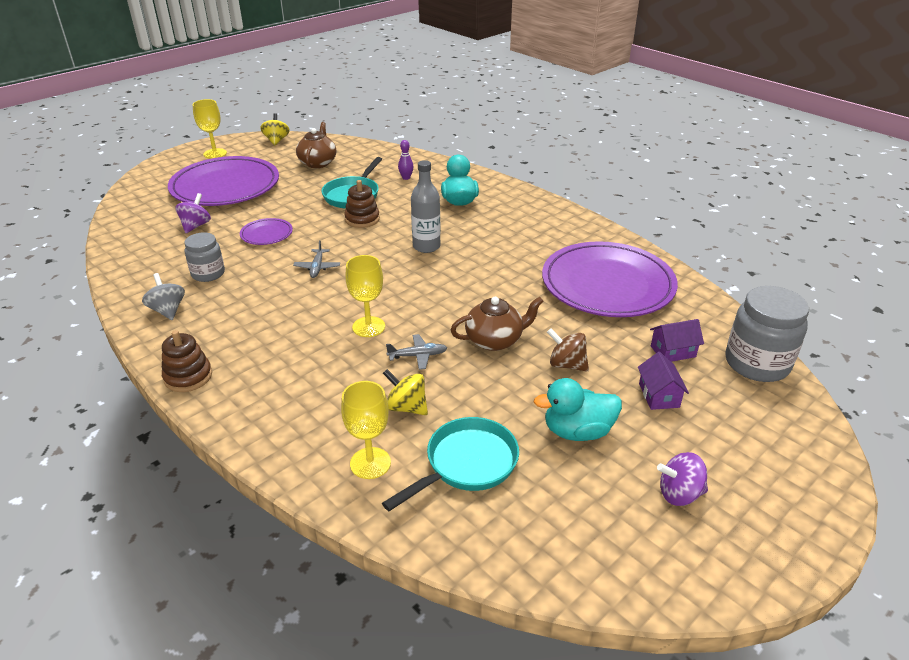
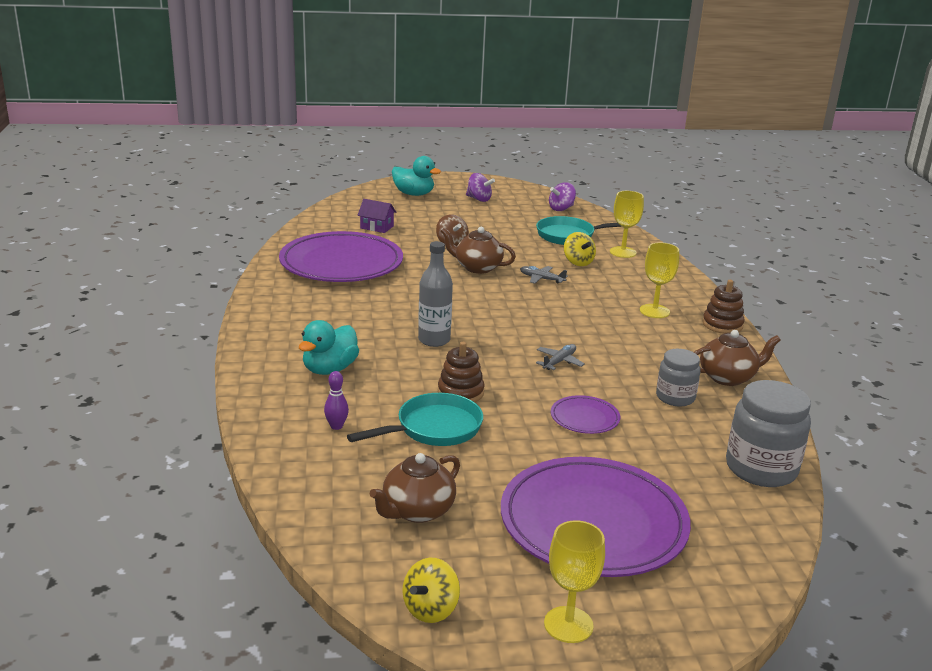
camera: 145 degrees left, 10 degrees down
(168, 310) = (728, 377): grey spinning top -> brown teapot
(196, 226) = (666, 466): purple spinning top -> purple spinning top (561, 209)
(368, 327) = (559, 305): yellow goblet -> yellow goblet (654, 311)
(577, 431) = (492, 225): turquoise duck -> turquoise duck (414, 194)
(659, 395) = (423, 219): purple house -> none
(757, 363) = (343, 209): grey jar -> grey jar (761, 469)

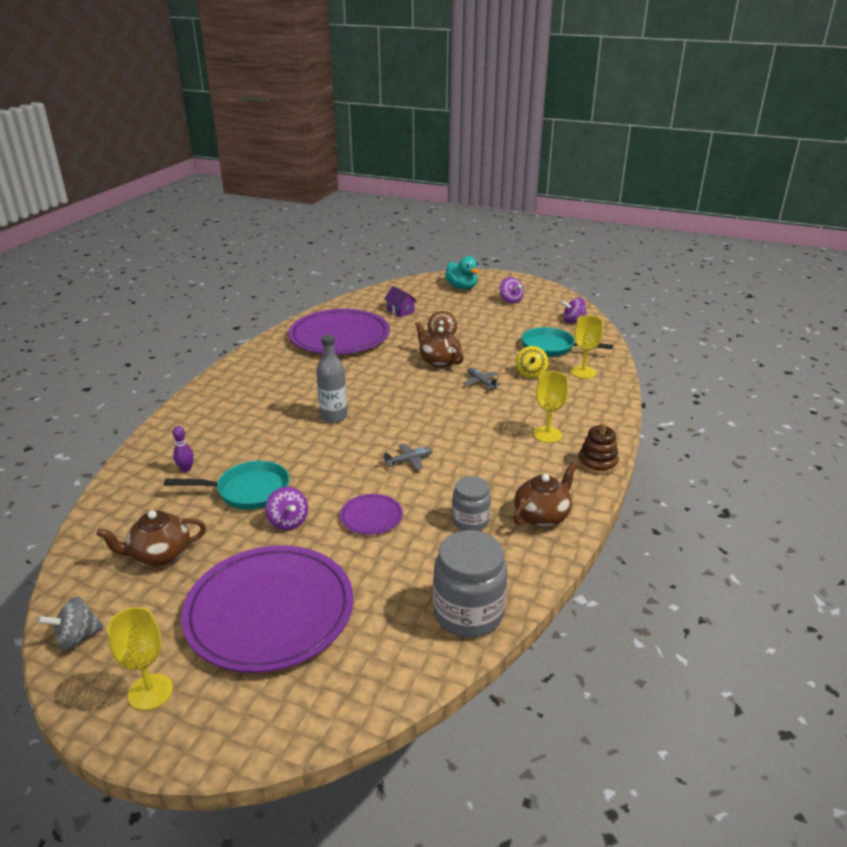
camera: 30 degrees right, 5 degrees up
(329, 369) = (233, 422): turquoise duck -> none
(430, 609) = (77, 638): yellow spinning top -> grey spinning top
(460, 392) = (302, 466): brown stacking toy -> none
(511, 444) = (288, 522): none -> purple spinning top
(728, 377) = (542, 516): brown teapot -> brown teapot turned 60 degrees counterclockwise

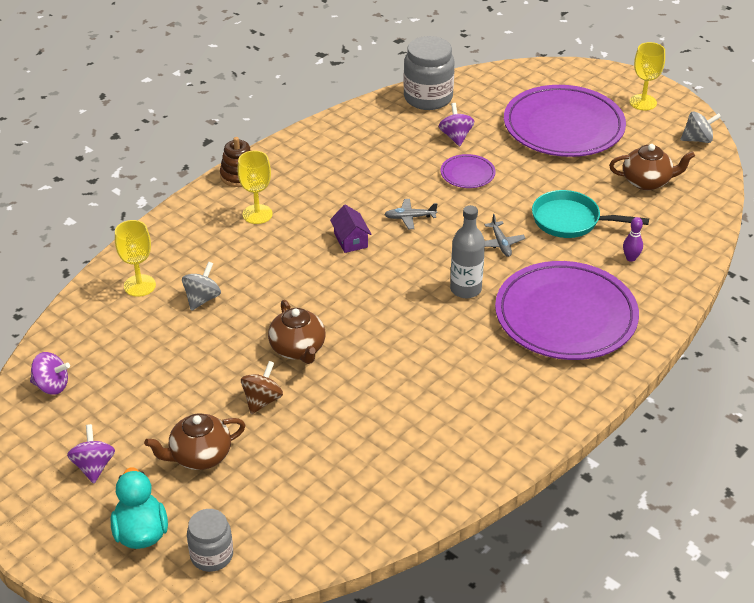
camera: 160 degrees left, 10 degrees up
(288, 522) = (539, 185): purple spinning top -> purple spinning top (456, 136)
(339, 337) = (409, 439): purple plate -> purple plate (565, 316)
(400, 311) = (287, 484): purple house -> purple house (350, 240)
(470, 521) = (388, 153): grey jar -> grey jar (212, 555)
(481, 382) = (271, 299): grey plane -> grey plane (500, 243)
(530, 373) = (202, 299): yellow spinning top -> grey spinning top
(542, 516) = (327, 144): brown teapot -> brown teapot (199, 456)
(551, 347) = (135, 338): turquoise pan -> none

